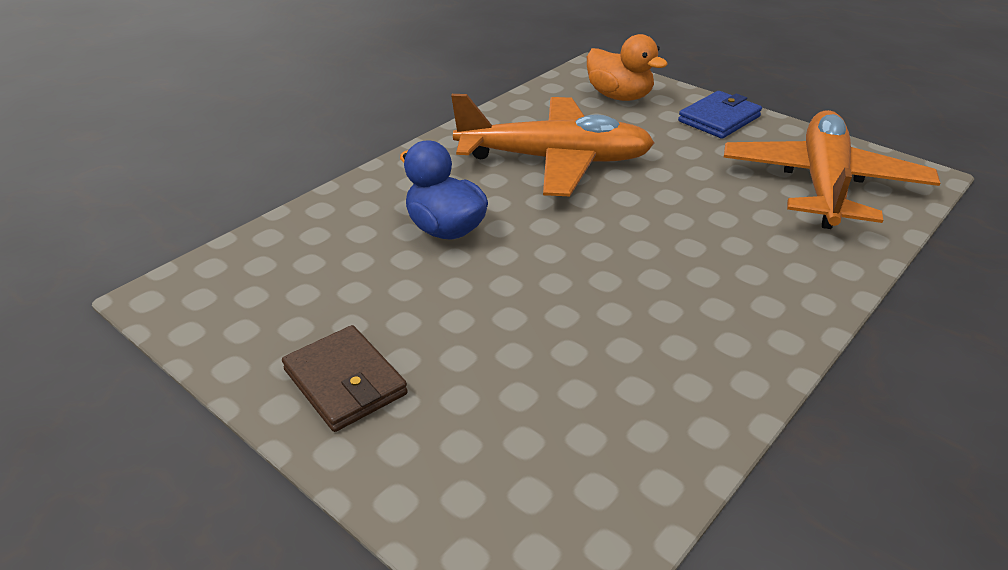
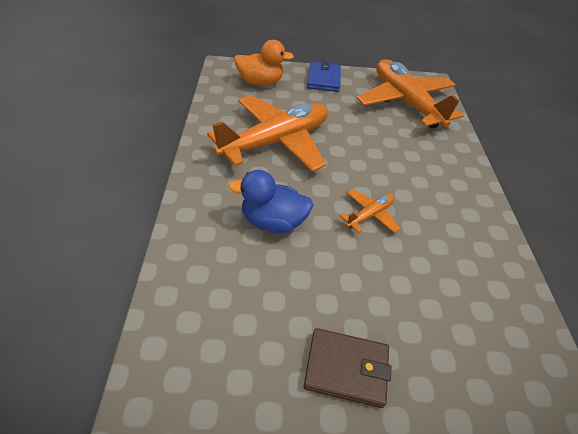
camera: 45 degrees left, 10 degrees up
(572, 275) = (369, 215): none -> orange plane

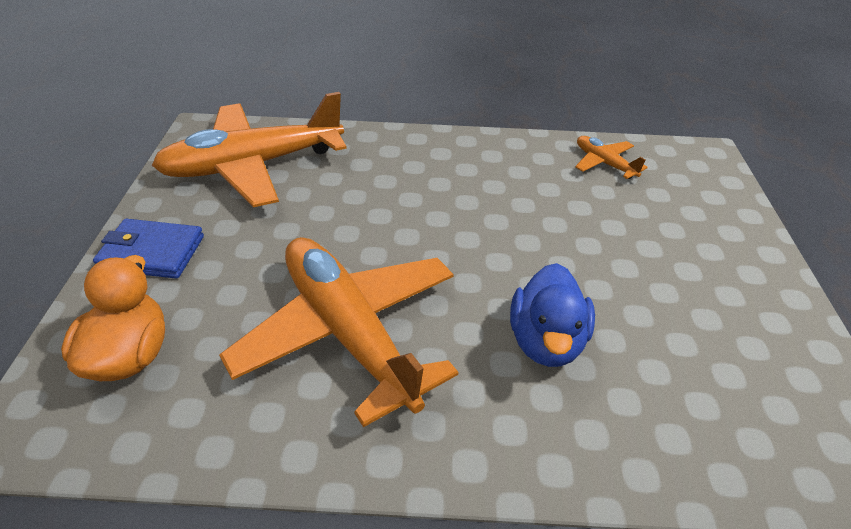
camera: 85 degrees left, 5 degrees down
(346, 369) = (739, 283): brown wallet -> none
(369, 215) = (510, 237): orange plane -> orange plane (604, 163)

